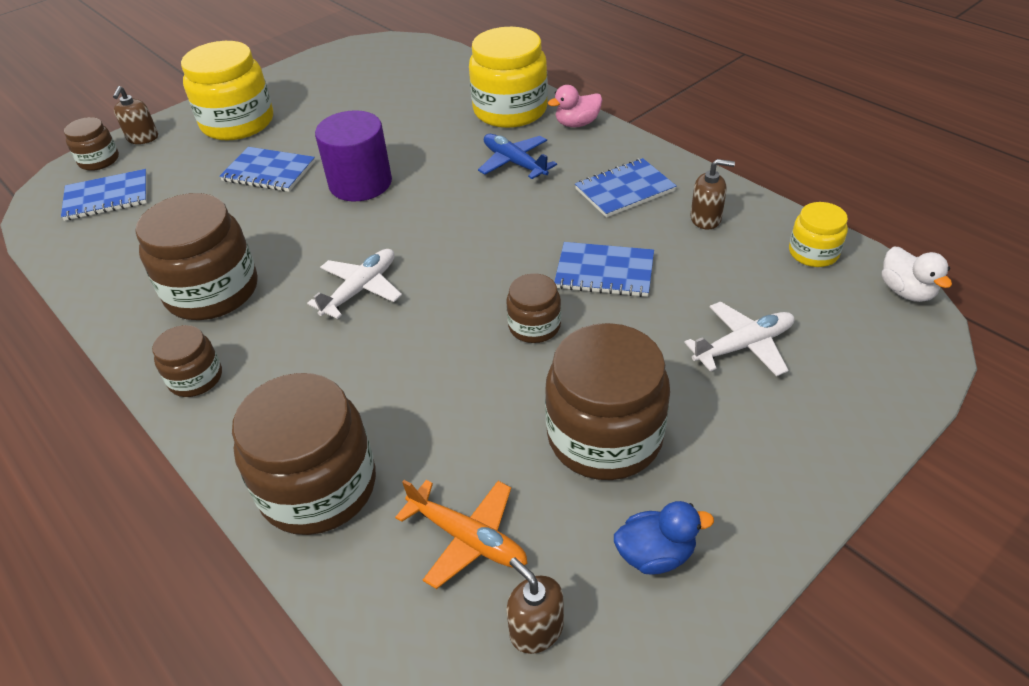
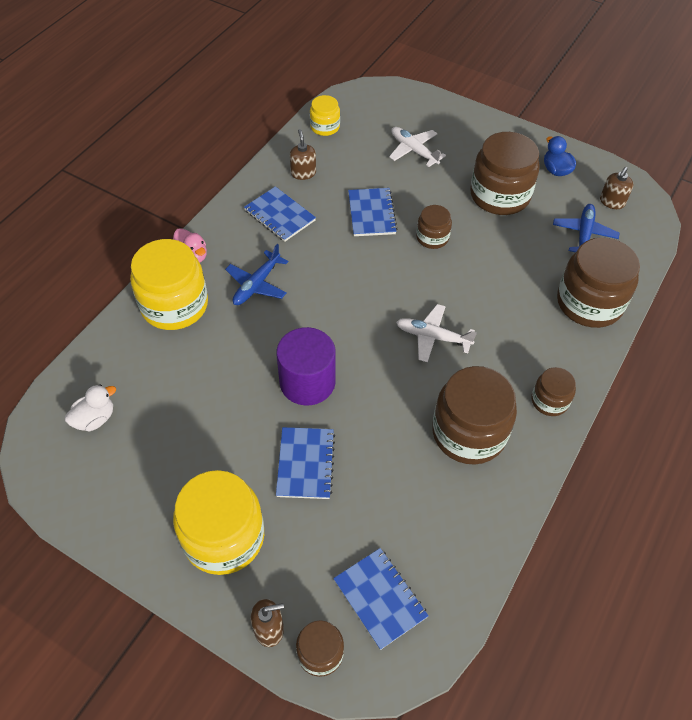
camera: 110 degrees left, 10 degrees up
(467, 538) = (584, 234): orange plane -> blue plane
(906, 291) = (348, 94): white duck -> white duck (95, 419)

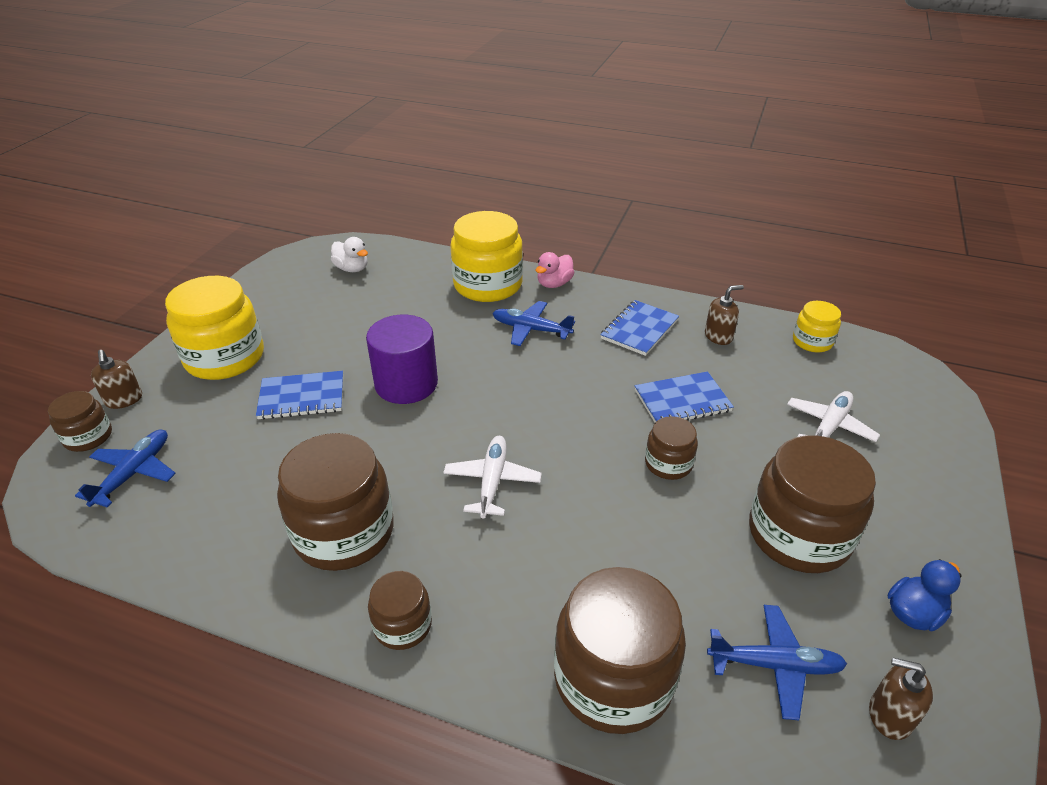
camera: 80 degrees right, 15 degrees down
(380, 598) = (133, 473): blue notebook -> blue plane

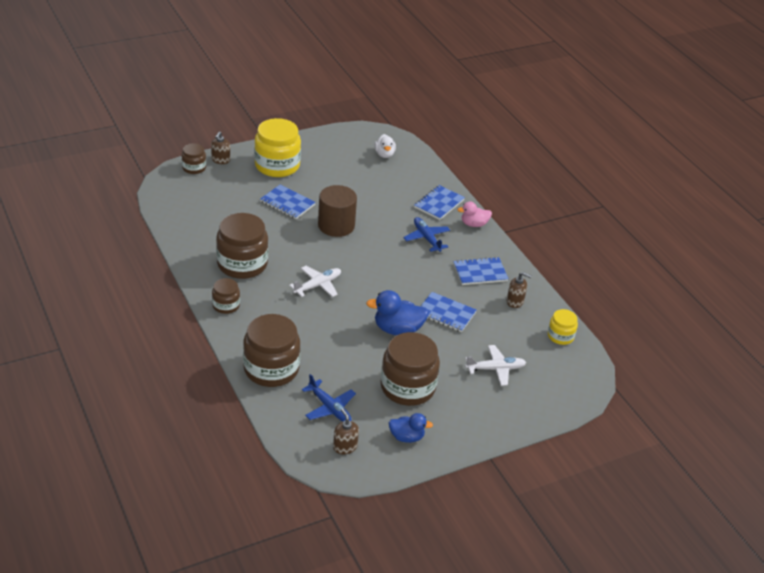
camera: 40 degrees right, 0 degrees up
(133, 473) = (195, 193): blue plane -> none
(406, 384) = (336, 225): purple cylinder -> brown cylinder
(488, 285) = (439, 204): yellow jar -> blue notebook
(668, 463) = (397, 329): brown jar -> blue duck

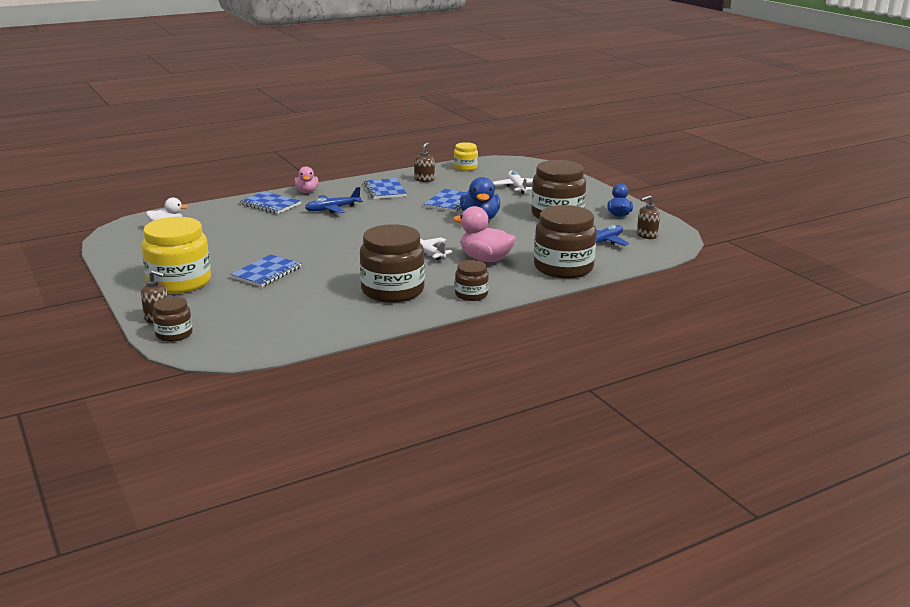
camera: 90 degrees left, 15 degrees down
(298, 321) = (485, 259): none -> pink duck
(336, 225) = (312, 247): brown cylinder -> none

